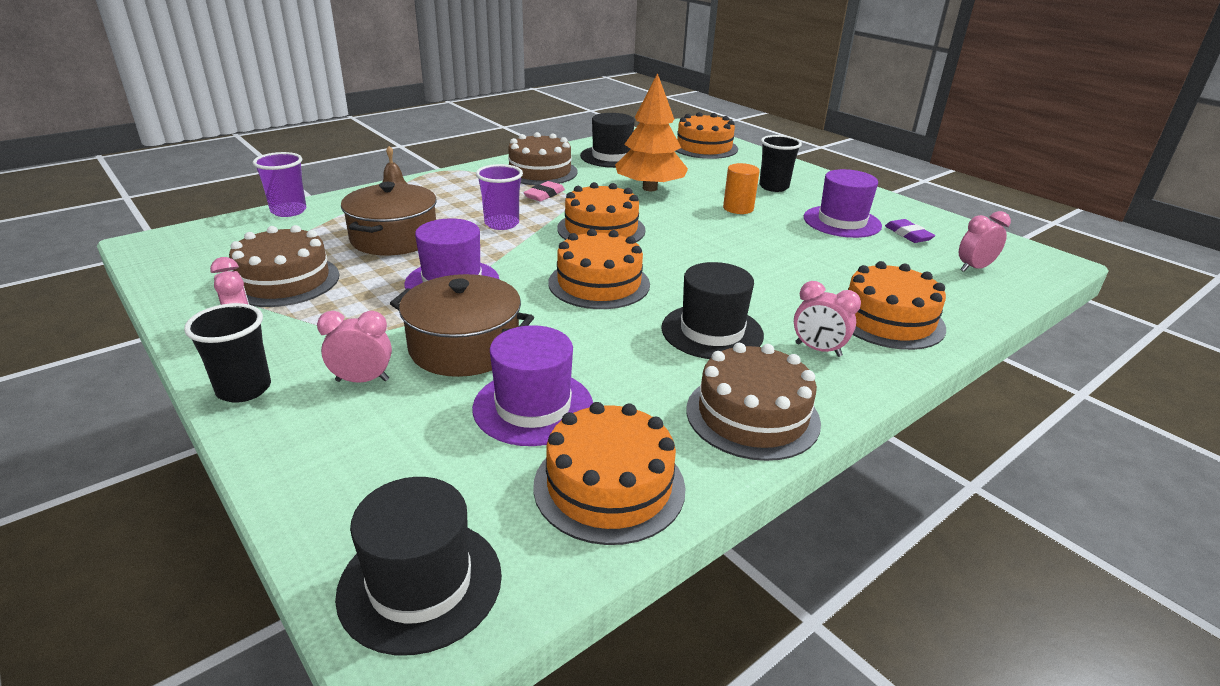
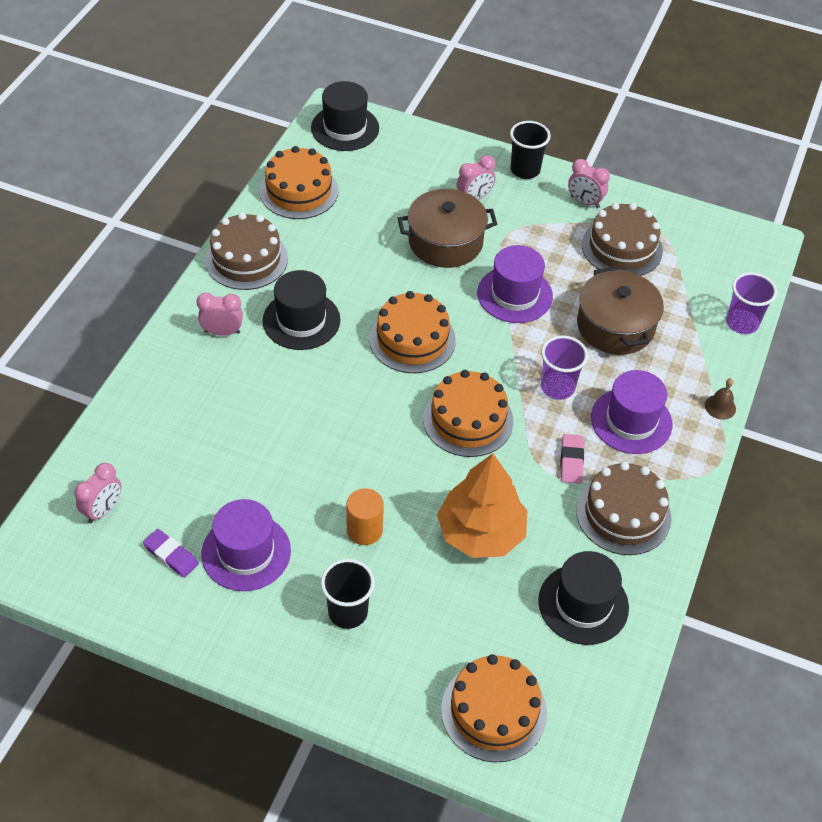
camera: 150 degrees right, 20 degrees up
(533, 407) = (369, 218): purple hat -> purple hat (631, 421)
(888, 320) = (176, 389): orange cake -> none

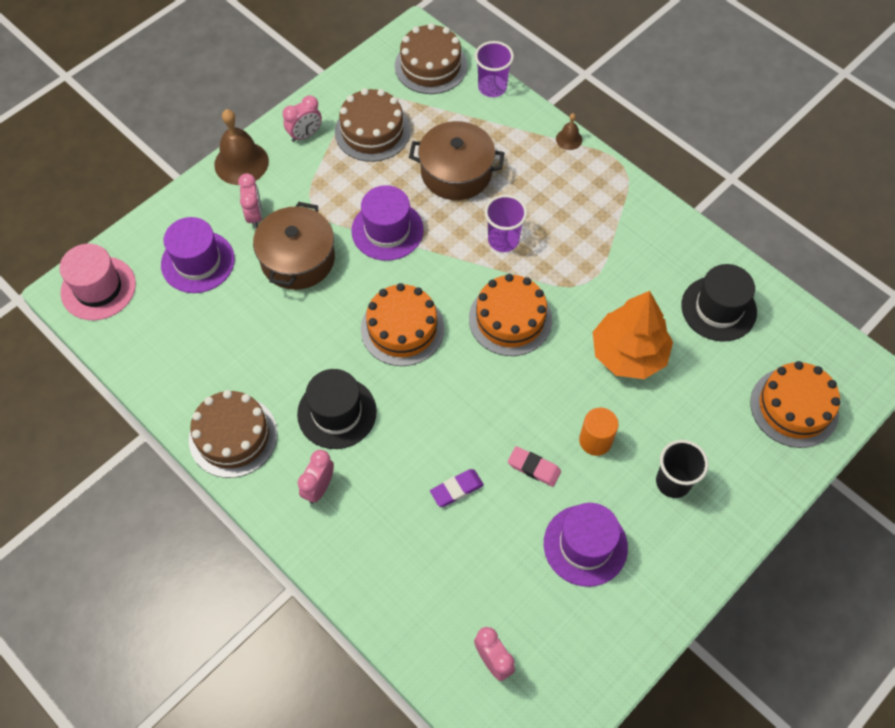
camera: 65 degrees left, 10 degrees up
(171, 555) = (566, 611): purple eraser -> purple eraser (456, 489)
(299, 191) = (164, 359): orange cake -> none
(345, 128) = (98, 288): black hat -> pink hat
(525, 170) = (241, 163): black cup -> brown bell
(571, 461) = (582, 261): pink eraser -> pink eraser (534, 468)
(623, 514) = (646, 247): brown cake -> brown cake (431, 66)
(631, 421) = (558, 203): purple hat -> purple hat (198, 262)

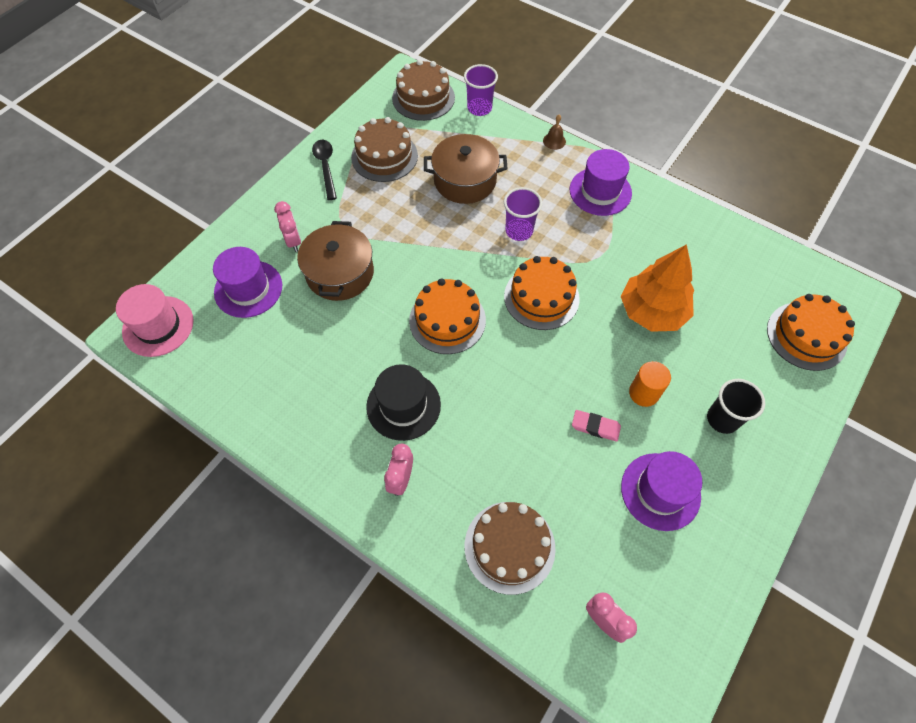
camera: 10 degrees left, 0 degrees up
(233, 436) = (310, 443): brown cake -> brown cake (509, 547)
(241, 163) = (273, 198): brown bell -> none
(305, 135) = (326, 167): pink clock -> black spoon
(387, 230) = (415, 237): purple hat -> purple hat (600, 191)
(456, 489) = (530, 459): purple eraser -> none
(718, 308) = (718, 261): black hat -> none

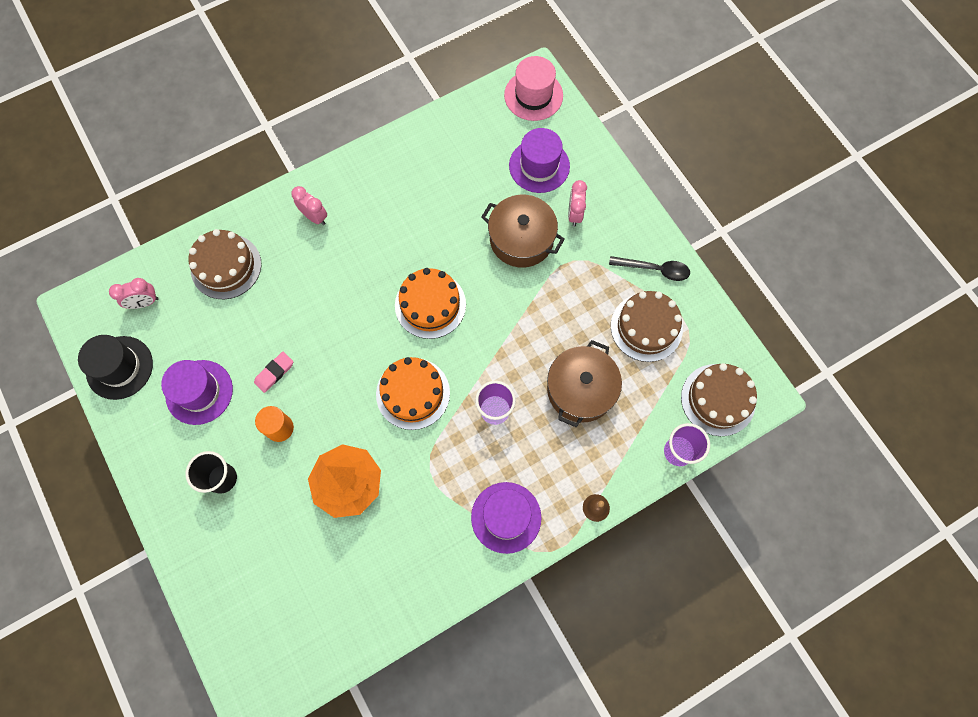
camera: 115 degrees right, 10 degrees up
(293, 241) = (574, 214): pink clock -> pink clock turned 90 degrees clockwise
(403, 405) = (371, 241): black hat -> black hat (119, 367)
(806, 336) = (248, 612): orange cake -> none

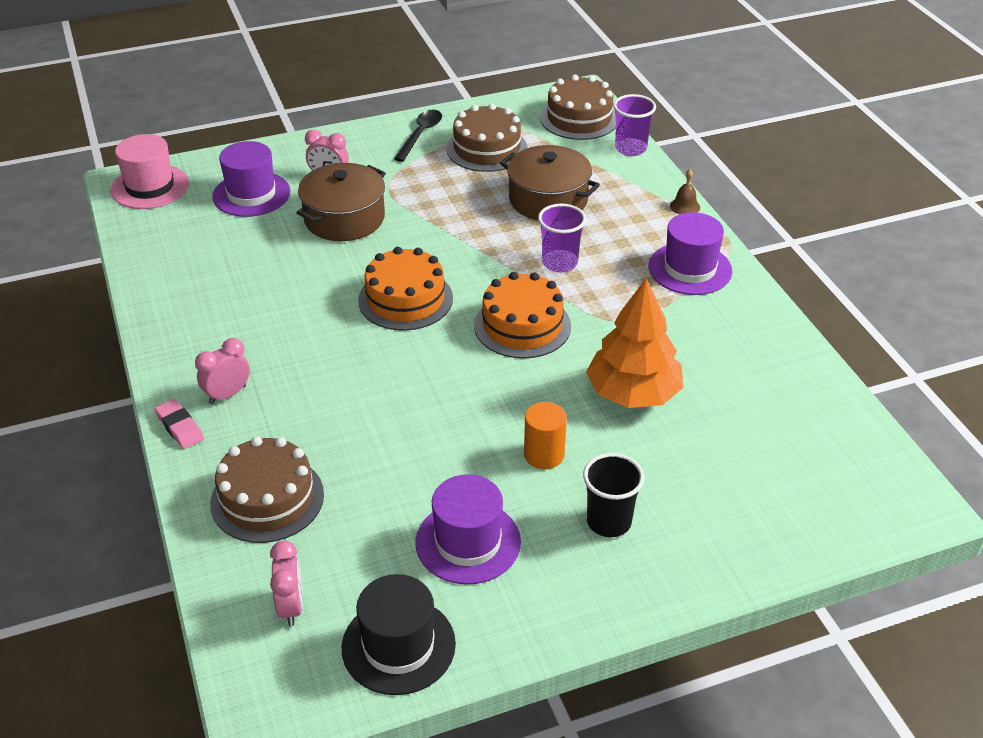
camera: 80 degrees left, 30 degrees down
(274, 373) = (459, 454): pink eraser -> pink eraser (180, 427)

